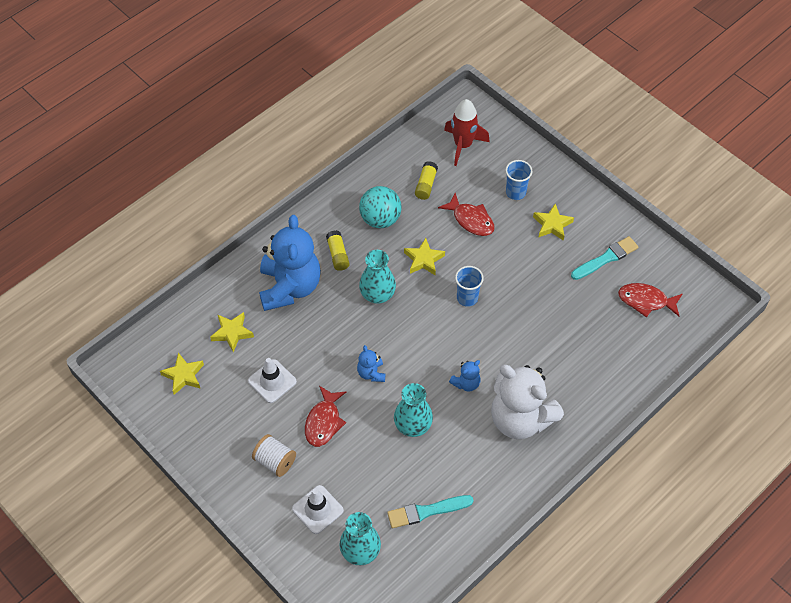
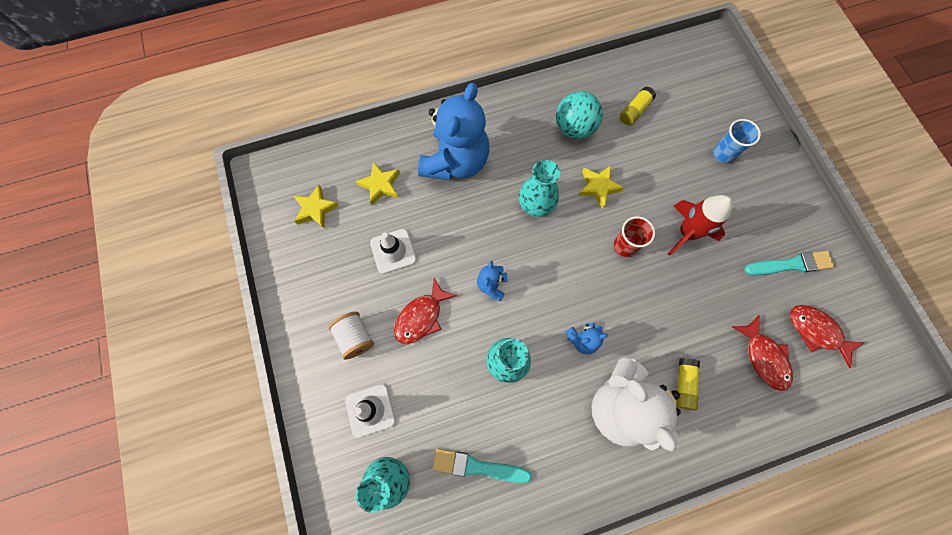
camera: 25 degrees right, 15 degrees up
(338, 255) = (516, 148): yellow glue stick -> yellow glue stick (684, 384)
(463, 145) = (690, 85): red rocket -> red rocket (687, 233)
(467, 298) = (624, 246): blue cup -> red cup
(471, 220) = (664, 165): red fish -> red fish (764, 357)
(552, 225) = (747, 204): yellow star -> none

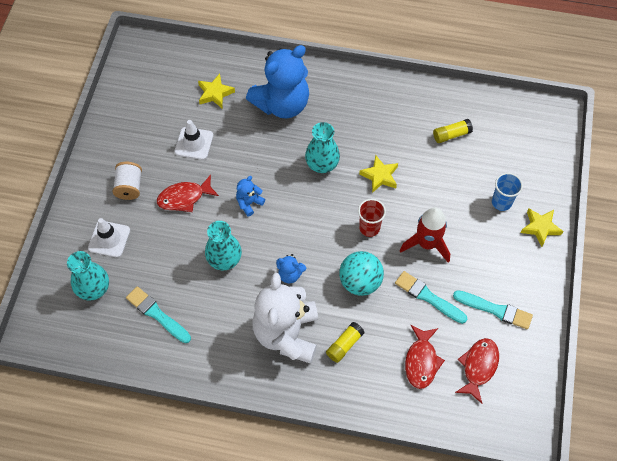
camera: 30 degrees right, 10 degrees down
(315, 209) = (158, 87): yellow star -> yellow star (540, 228)
(574, 128) = (392, 124): turquoise ball -> turquoise ball (360, 282)
(725, 286) = (428, 297): none -> turquoise brush
(816, 331) = (478, 367): red fish -> red fish turned 45 degrees clockwise

